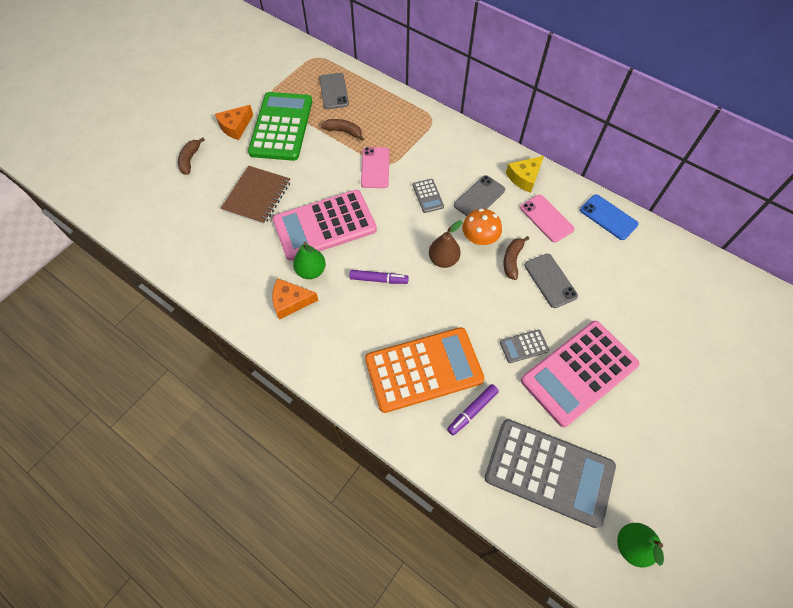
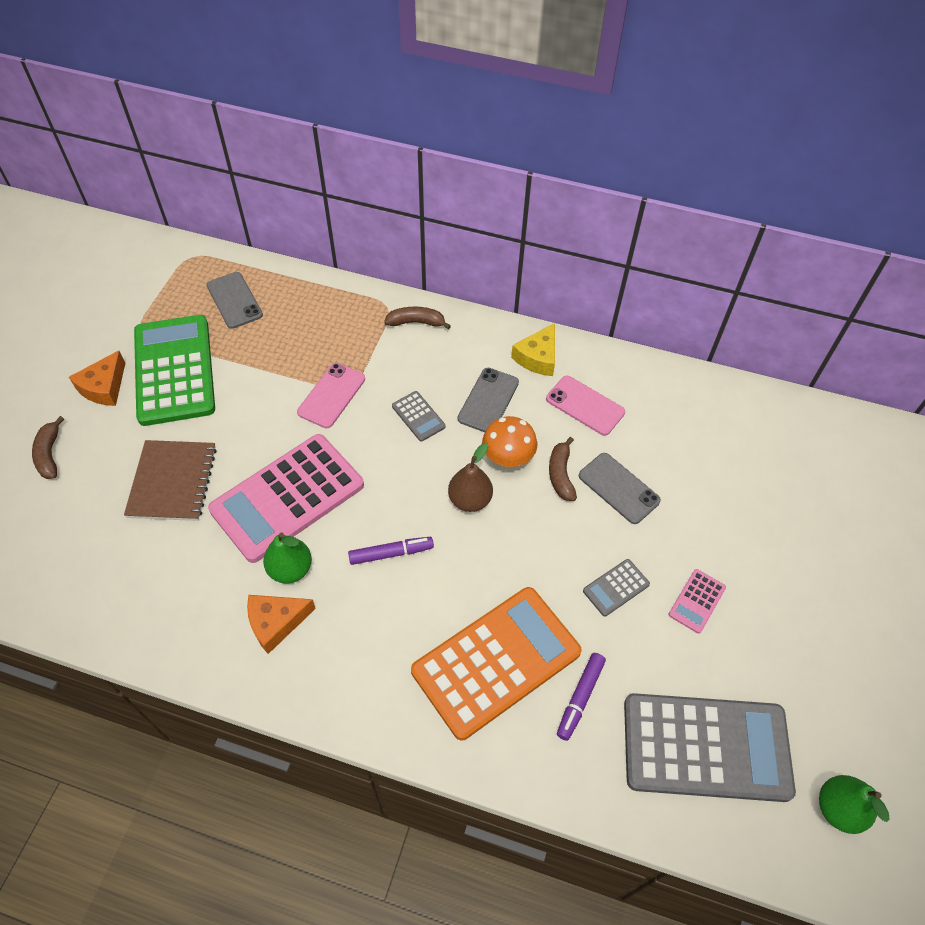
camera: 20 degrees left, 5 degrees down
(344, 131) = (269, 355): brown banana -> brown banana (416, 322)
(375, 168) = (331, 395): pink phone -> pink phone turned 45 degrees clockwise
(579, 373) = (697, 601): pink calculator -> pink calculator, size x0.42
(608, 217) = (661, 383): blue phone -> none

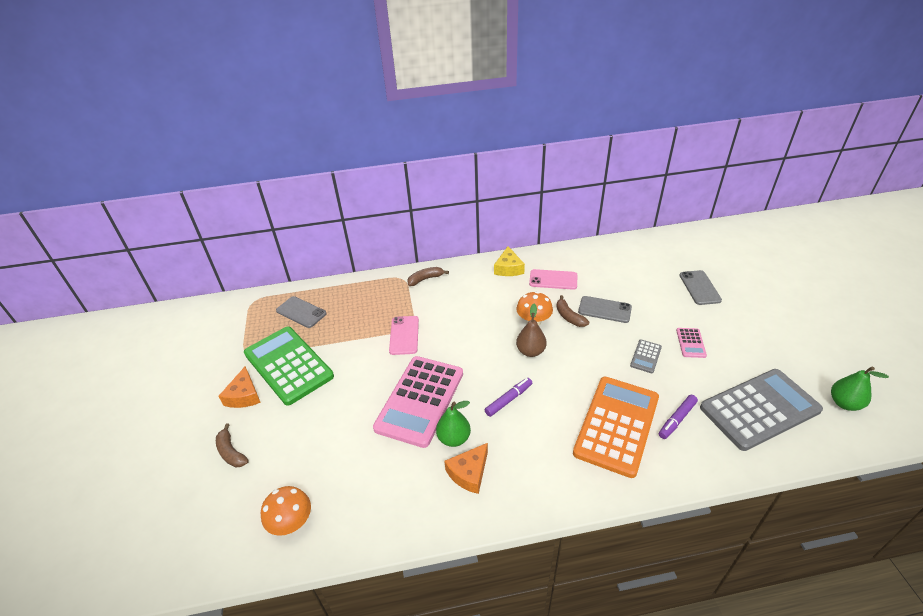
camera: 25 degrees left, 15 degrees down
(58, 574) = (292, 522): none -> orange mushroom
(173, 482) = (335, 427): brown notebook -> none
(418, 416) = (465, 323): grey calculator -> none
(488, 400) = (499, 299): grey phone -> grey phone (699, 287)
(580, 698) = (677, 419): purple marker -> purple marker turned 45 degrees clockwise

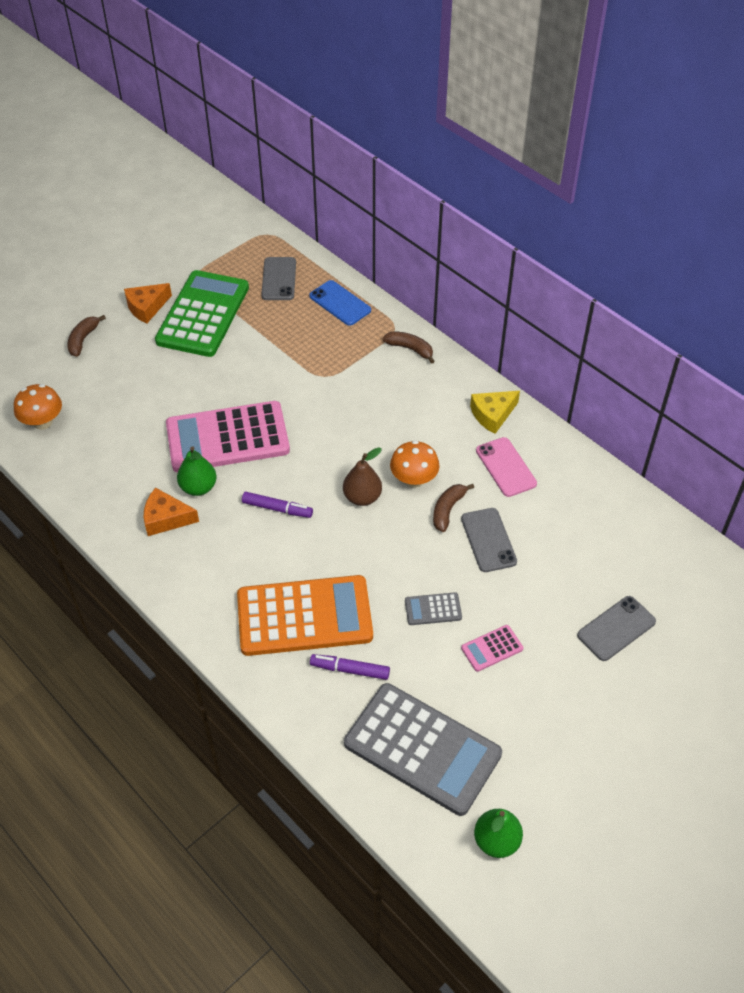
camera: 55 degrees right, 10 degrees up
(355, 293) = (340, 303): none -> blue phone
(404, 335) = (307, 378): pink phone -> none

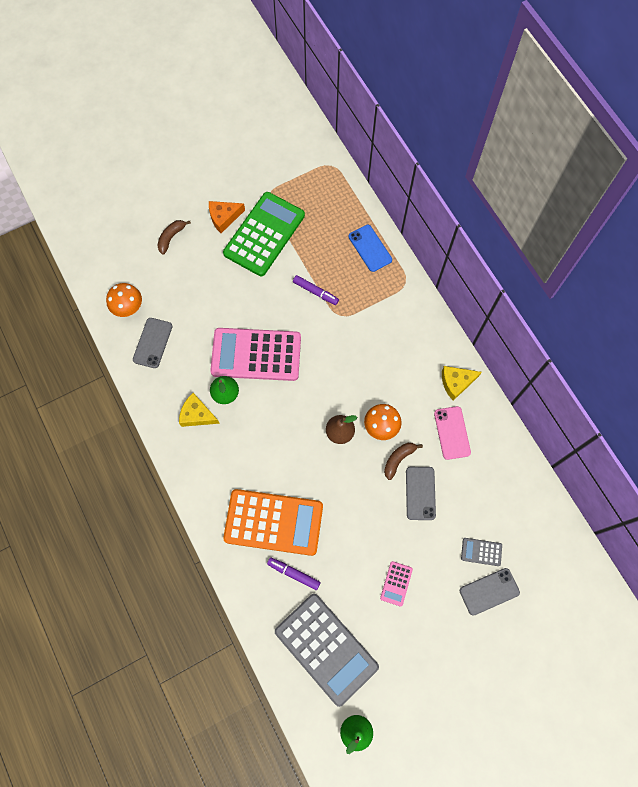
camera: 15 degrees right, 20 degrees up
(166, 518) = (197, 414): orange cheese -> yellow cheese
(277, 509) = (277, 426): purple marker -> purple marker (315, 292)
(279, 279) = (329, 213): grey phone -> grey phone (152, 343)
(410, 349) = (412, 305): brown banana -> none
(433, 609) = (364, 540): grey calculator -> grey calculator (481, 552)
(492, 648) = (396, 583): pink calculator -> pink calculator turned 60 degrees counterclockwise

